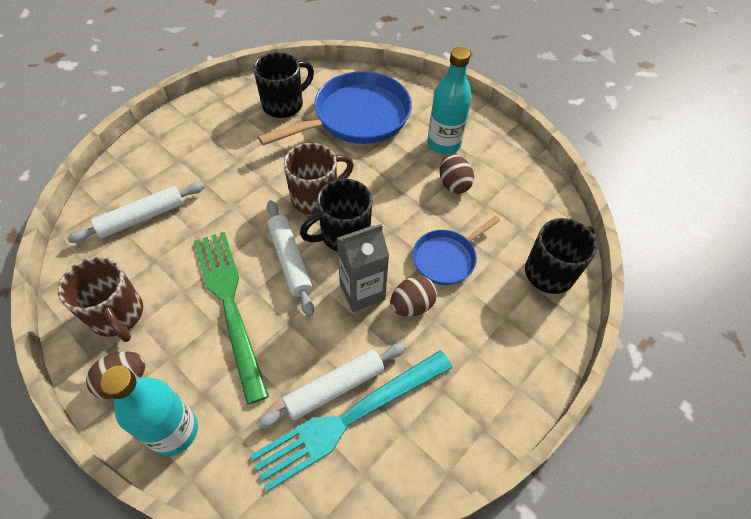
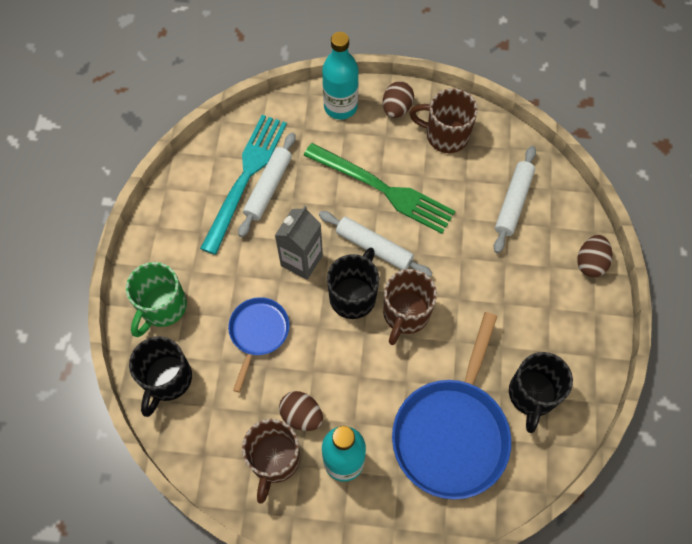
camera: 145 degrees right, 10 degrees up
(412, 305) = (258, 275): brown egg -> brown egg (590, 263)
(493, 171) = (274, 460): none -> brown mug
(523, 336) = (162, 307): none -> green mug

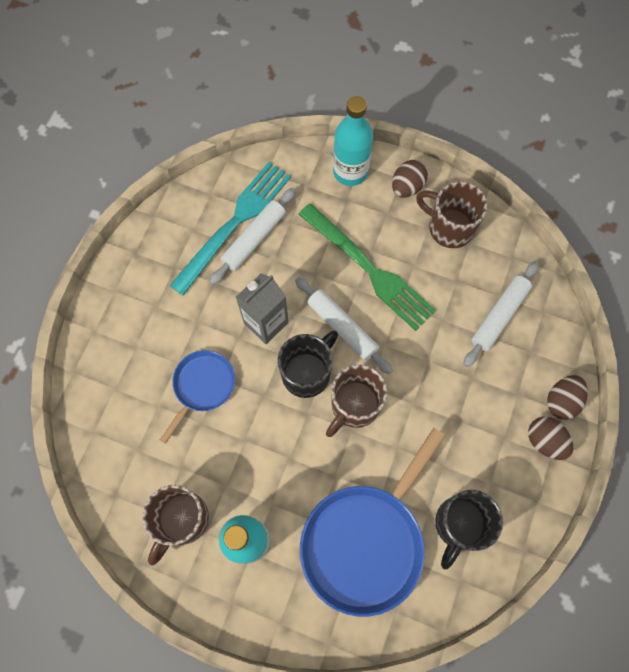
camera: 15 degrees right, 5 degrees up
(162, 307) = (117, 336): green mug -> none
(167, 380) = (101, 410): black mug -> none
(301, 415) = (221, 482): brown egg -> brown egg (544, 441)

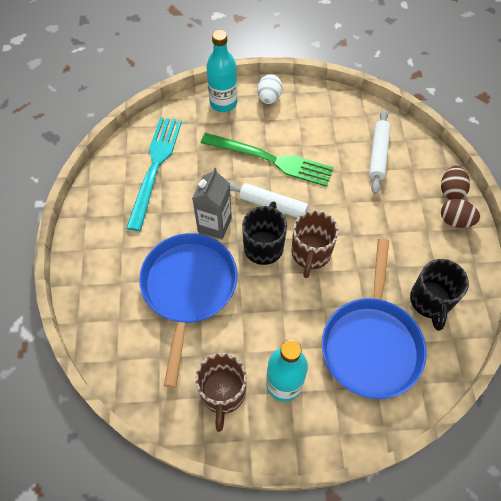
camera: 25 degrees left, 10 degrees down
(202, 386) = (188, 289): blue pan -> blue pan, size x1.83
(254, 239) = (175, 172): white rolling pin -> none
(407, 187) = (269, 98): brown egg -> white egg
(449, 227) = (312, 112): brown mug -> none

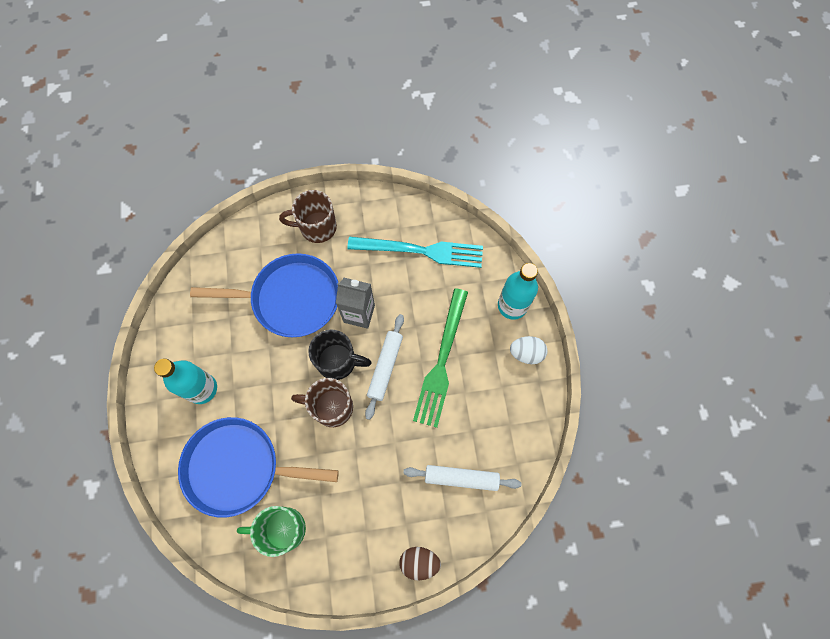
camera: 85 degrees right, 10 degrees up
(223, 393) = (195, 338): brown mug -> brown mug (317, 227)
(430, 301) = (282, 529): black mug -> green mug
(455, 221) = (379, 564): brown egg -> none

